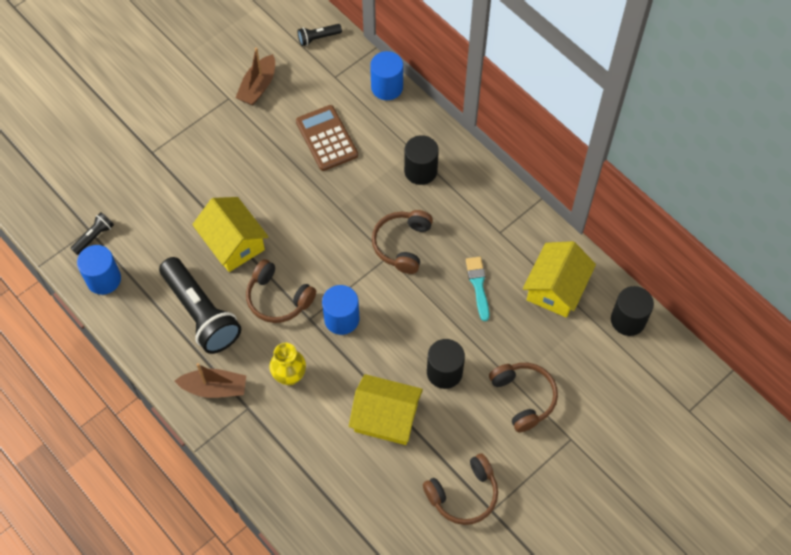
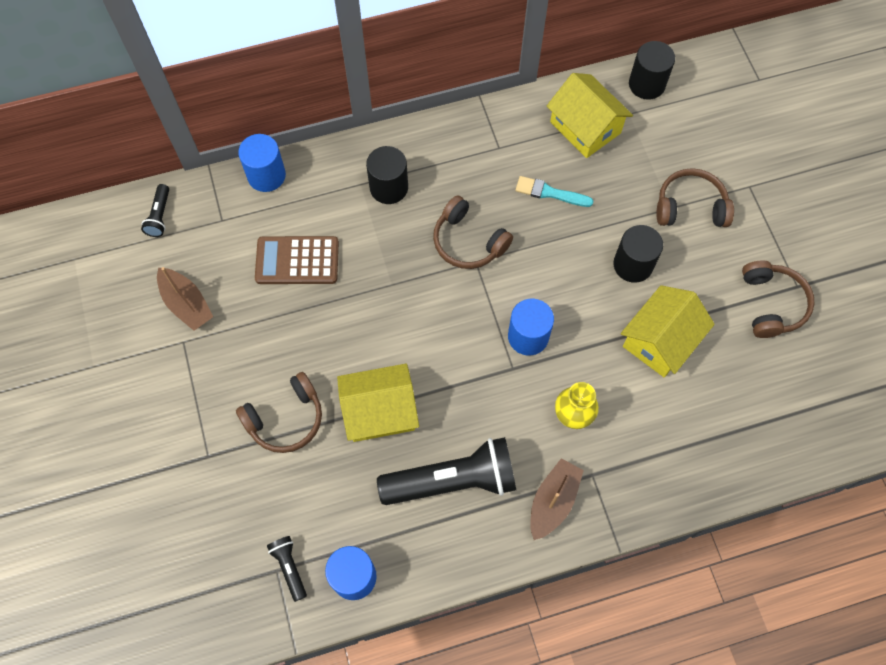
camera: 65 degrees left, 5 degrees up
(278, 298) = (473, 391): brown headphones -> brown headphones (286, 419)

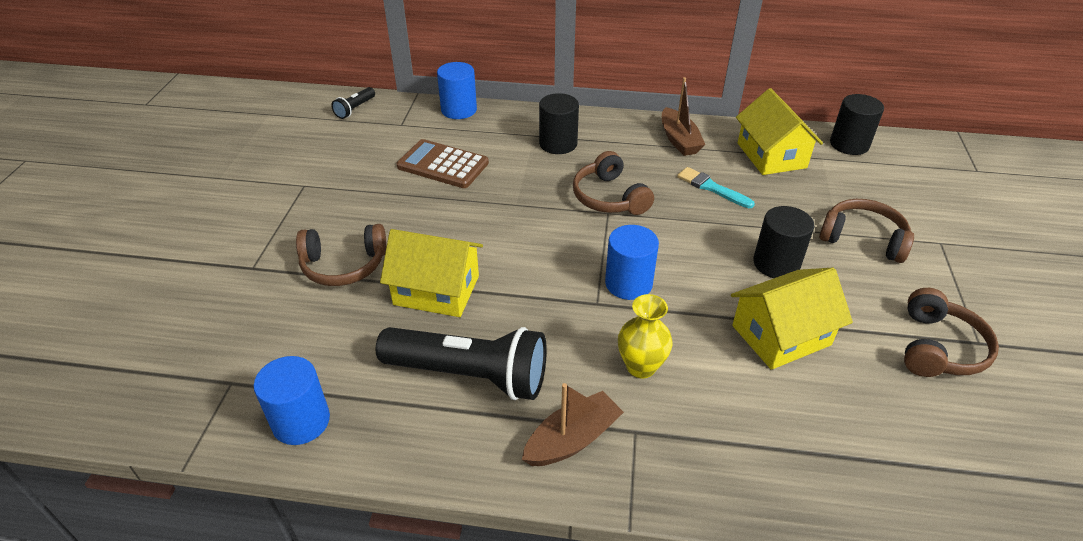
camera: 25 degrees right, 25 degrees down
(186, 304) = (328, 163): brown boat -> brown boat (679, 140)
(289, 567) = (245, 385): black flashlight -> none

